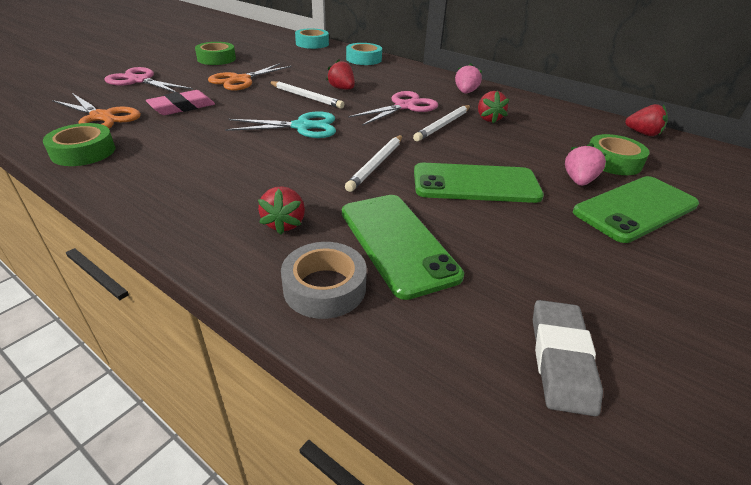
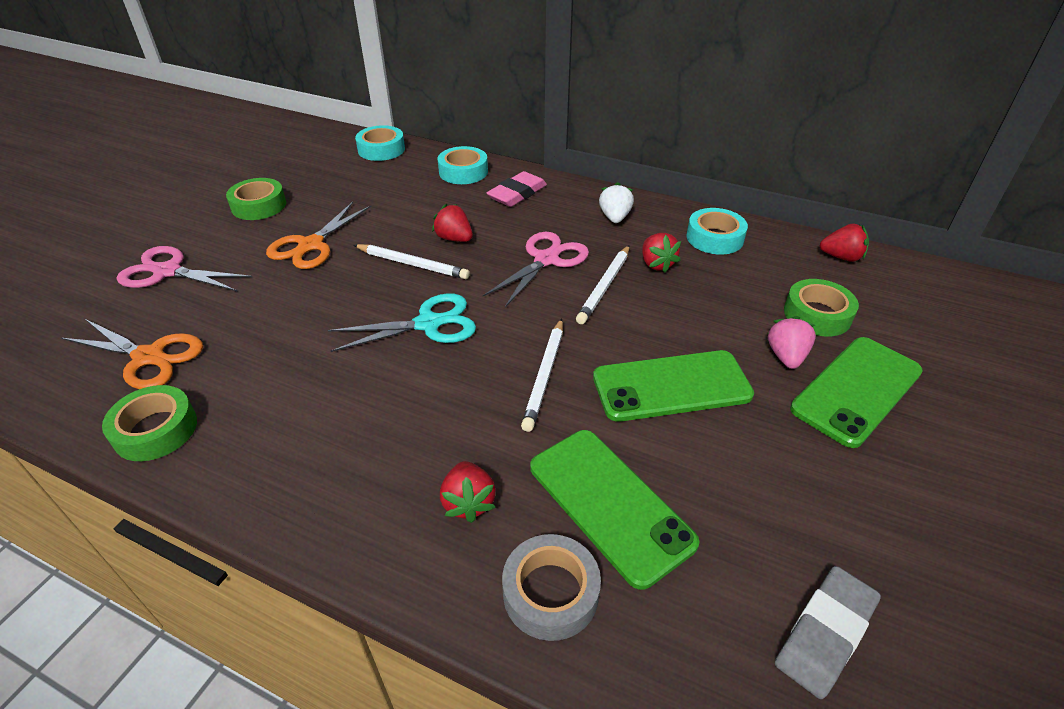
camera: 10 degrees left, 5 degrees up
(182, 107) = (252, 316): pink eraser -> pink eraser (517, 194)
(465, 92) = (615, 217): pink strawberry -> white strawberry
(540, 111) = (714, 238): none -> turquoise tape
(561, 359) = (825, 633): grey eraser -> grey eraser turned 45 degrees clockwise

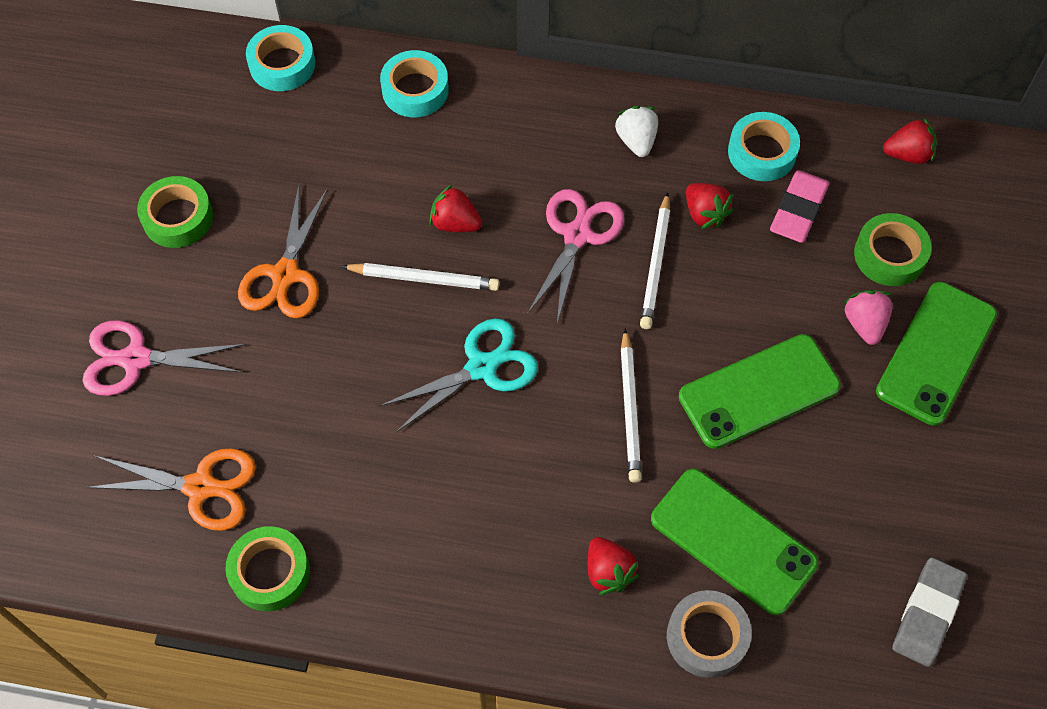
camera: 15 degrees left, 20 degrees up
(517, 194) = (502, 120): pink eraser -> pink eraser (798, 210)

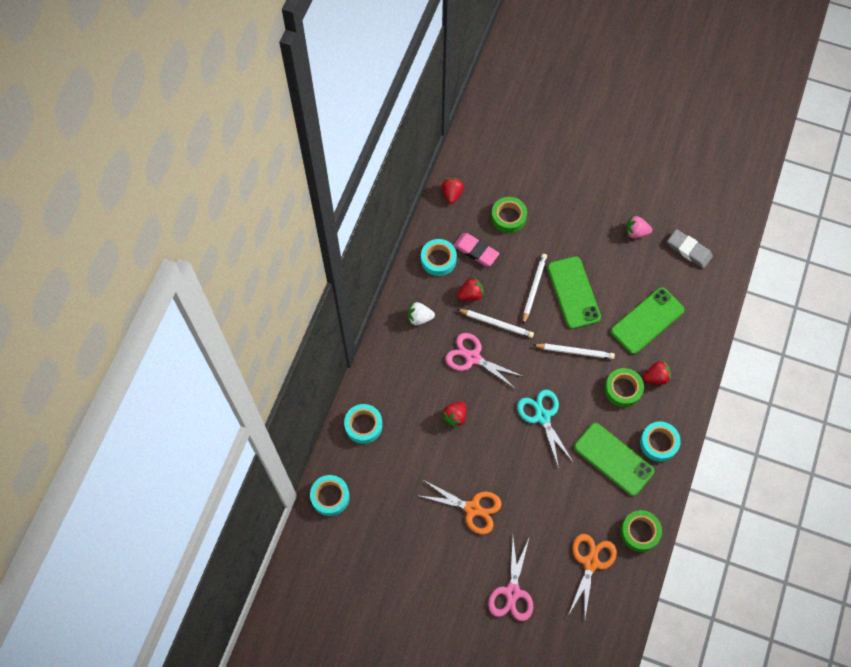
camera: 80 degrees left, 5 degrees up
(178, 217) = (425, 564): green tape -> green tape (623, 389)
(424, 279) = (487, 437): white pencil -> white pencil (534, 288)
(463, 591) = (658, 443): none -> turquoise tape
(707, 637) = (691, 341): grey tape -> none
(864, 324) = (544, 238): pink strawberry -> pink strawberry (636, 232)
(936, 353) = (564, 212): green phone -> green phone (613, 459)

